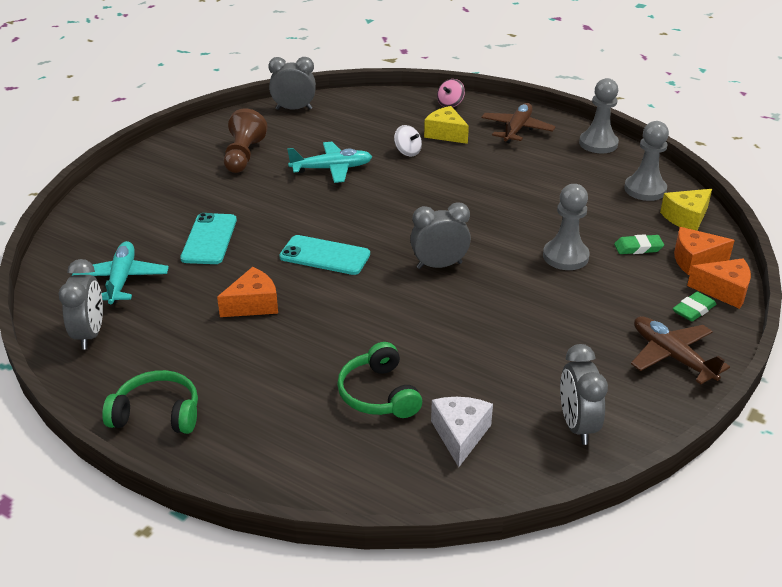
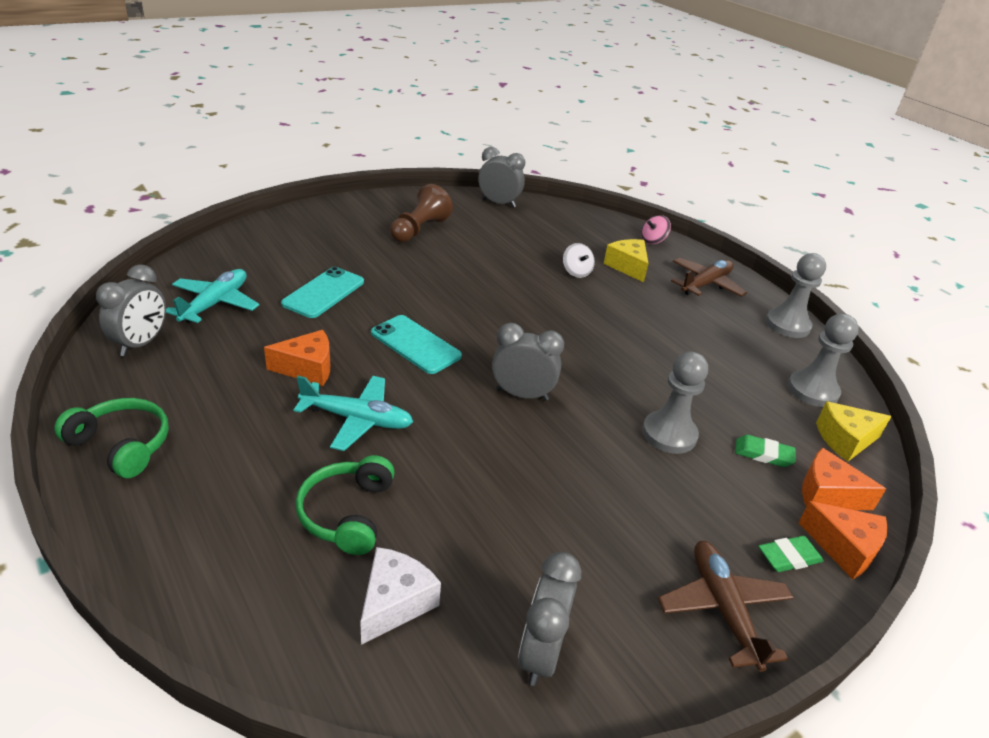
camera: 20 degrees right, 0 degrees up
(332, 169) = (490, 265): turquoise plane -> turquoise plane (357, 419)

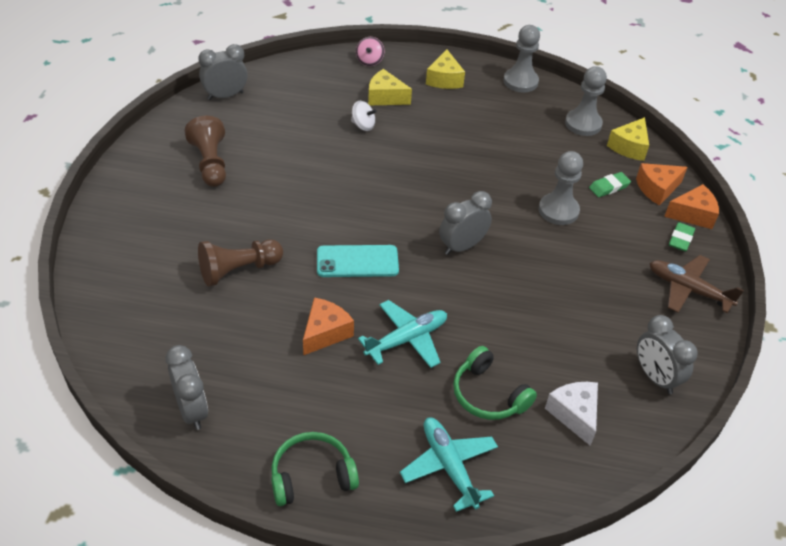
camera: 45 degrees left, 10 degrees up
(215, 303) = (182, 339): turquoise plane -> turquoise plane (449, 466)
(324, 293) = (238, 270): turquoise phone -> brown pawn
(705, 284) = (444, 79): brown plane -> yellow cheese

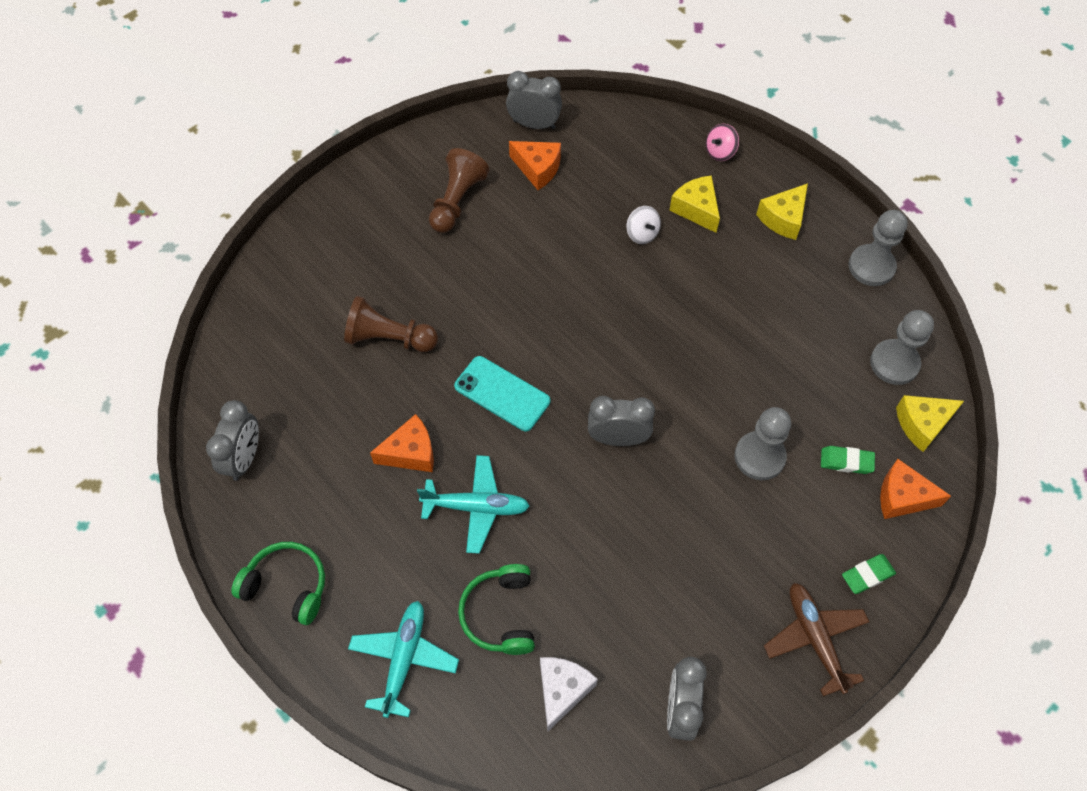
camera: 40 degrees right, 15 degrees up
(693, 214) = (913, 554): orange cheese -> orange cheese (538, 169)

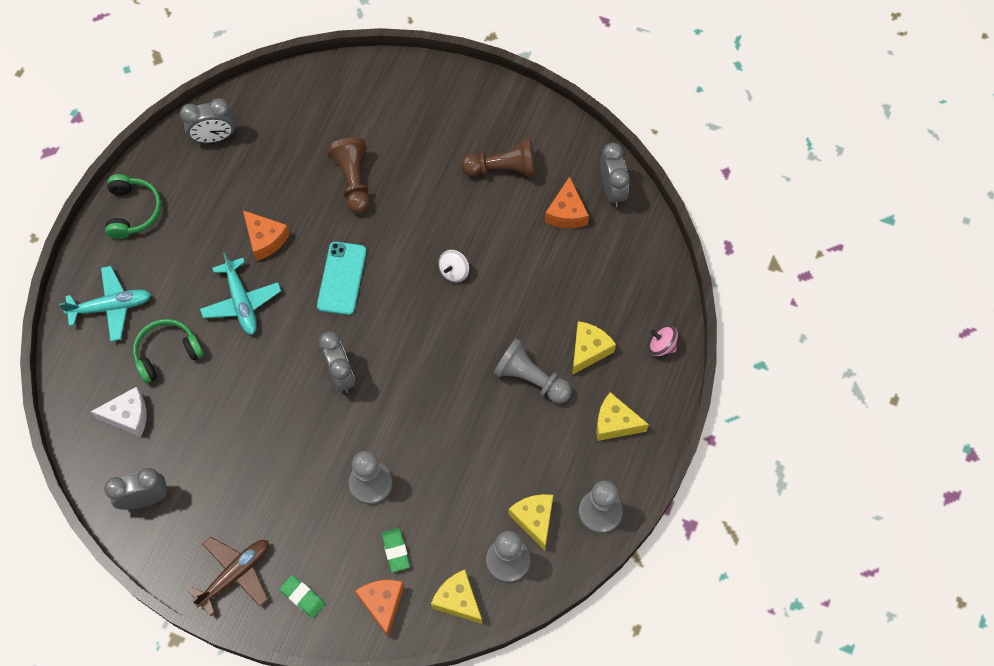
camera: 65 degrees right, 5 degrees up
(642, 234) = (541, 318): white spinning top -> white spinning top (454, 271)
(704, 268) = (530, 379): none -> grey pawn
(858, 324) = (534, 520): none -> yellow cheese

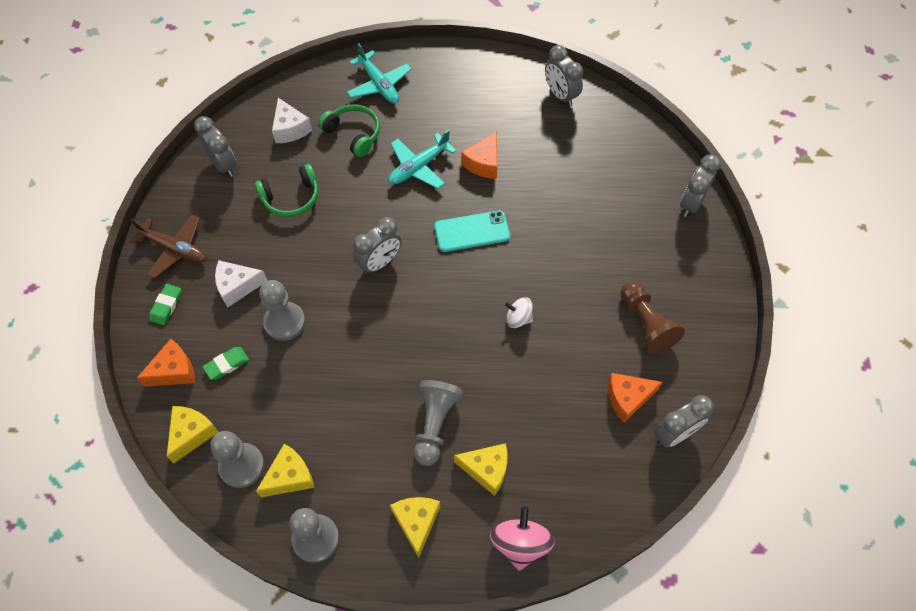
camera: 70 degrees right, 5 degrees down
(133, 211) = (468, 68): green headphones -> green headphones (291, 198)
(309, 520) = (237, 286): none -> white cheese
(353, 181) = (570, 207): brown pawn -> none
(395, 78) = (691, 203): none -> grey clock
(662, 346) = (520, 543): pink spinning top -> pink spinning top, size x1.61

